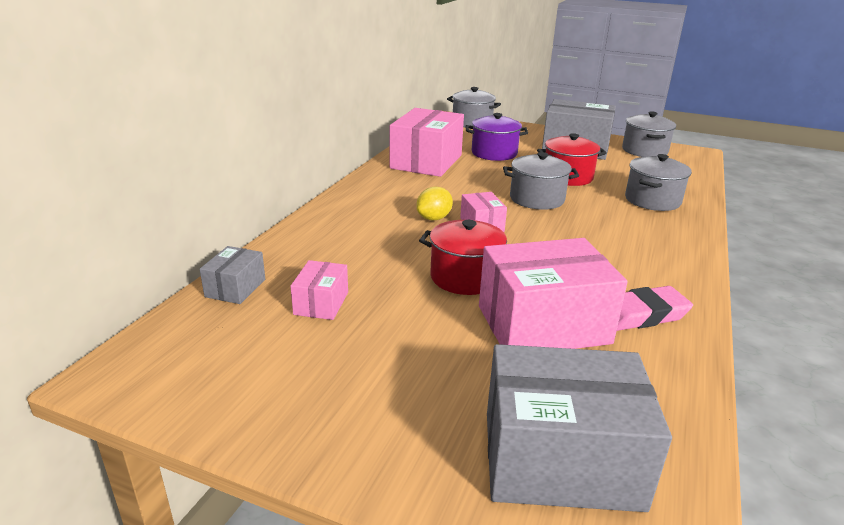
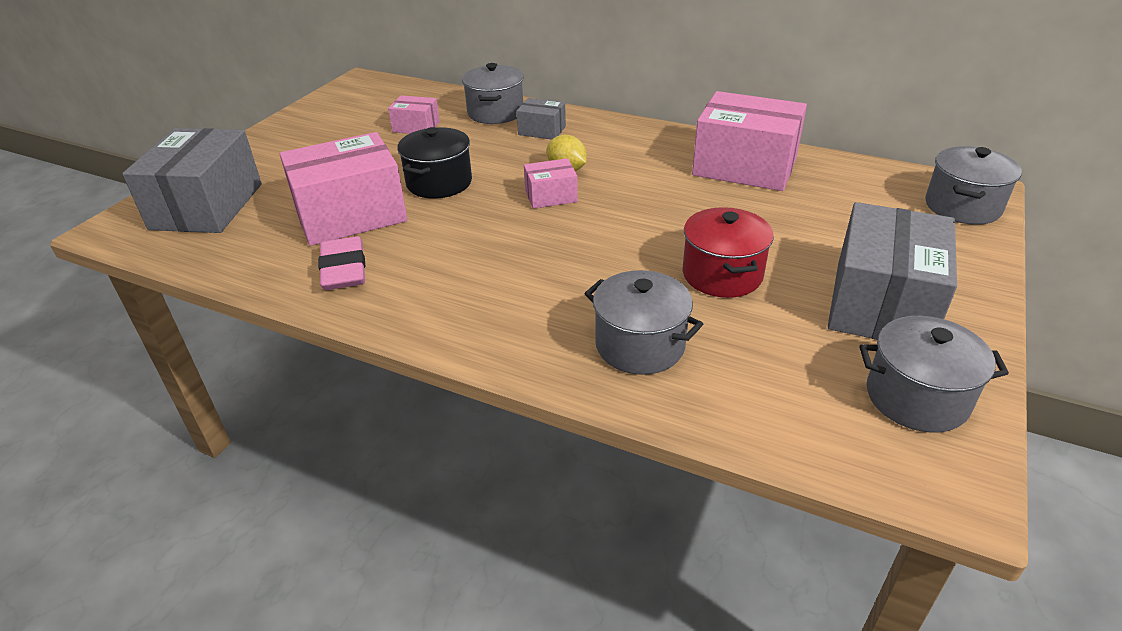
camera: 95 degrees right, 10 degrees up
(235, 288) = (446, 98): grey box -> grey box (542, 130)
(465, 277) = (439, 183): red pot -> black pot
(494, 153) = (805, 218): purple pot -> none
(537, 199) = (629, 238): grey pot -> grey pot (495, 113)
(543, 324) = (350, 215): pink box -> pink box turned 75 degrees clockwise

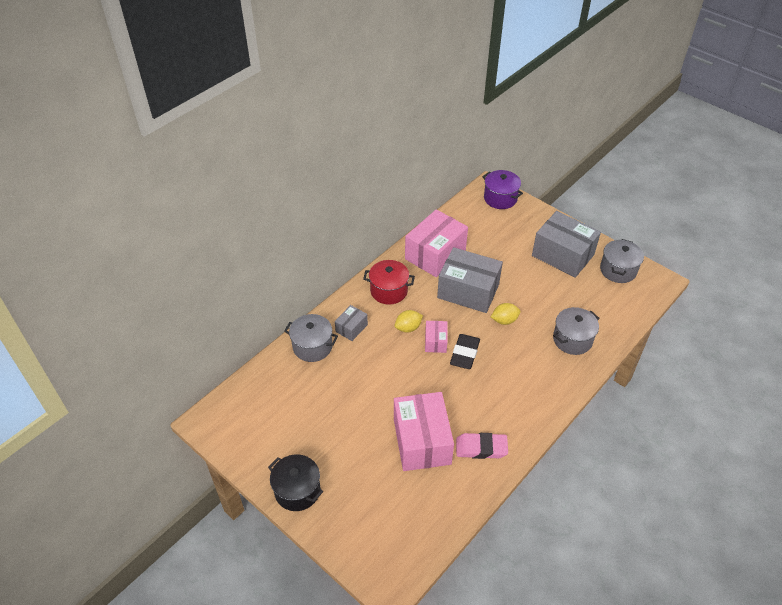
camera: 75 degrees left, 10 degrees up
(207, 206) = (380, 525): grey box -> grey box (468, 291)
(416, 127) = (312, 394): pink box -> none
(439, 183) = (399, 391): black pot -> black pot (297, 490)
(538, 225) = (464, 354): none -> black eraser
(639, 254) = (504, 320): none -> yellow lemon
(722, 274) = (529, 296): red pot -> red pot (389, 291)
(962, 207) = (500, 198): grey pot -> purple pot

